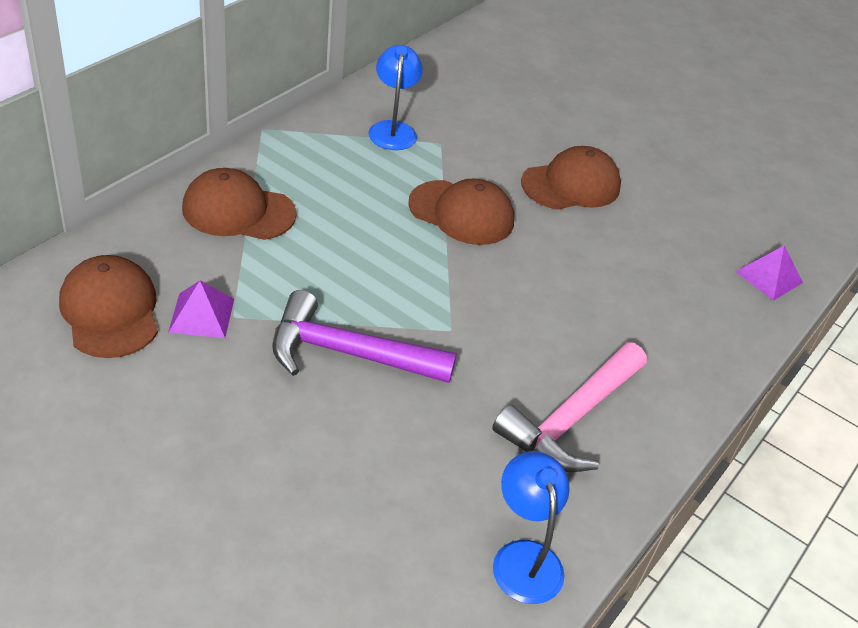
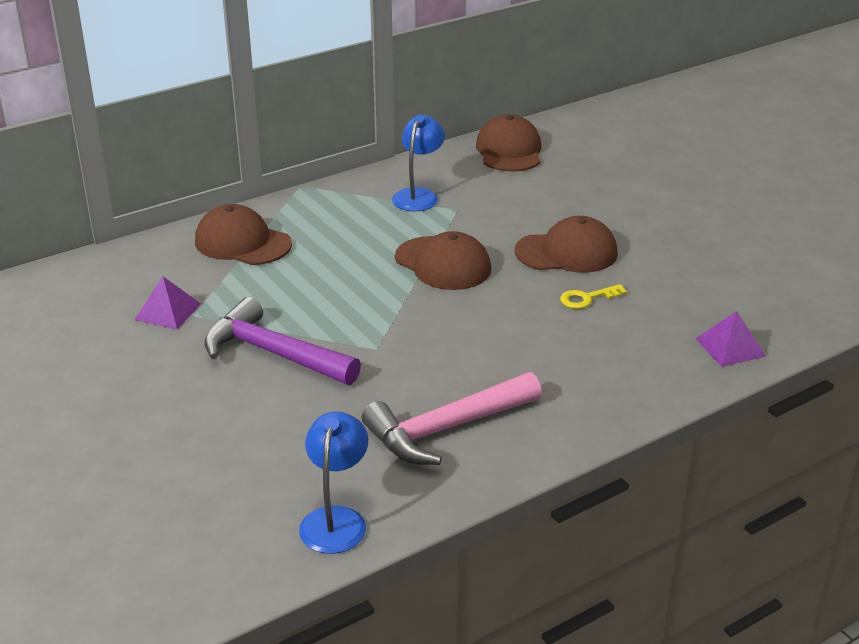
camera: 25 degrees right, 10 degrees down
(110, 311) = (97, 300): brown cap -> brown cap (509, 151)
(618, 237) = (587, 298): none -> yellow key

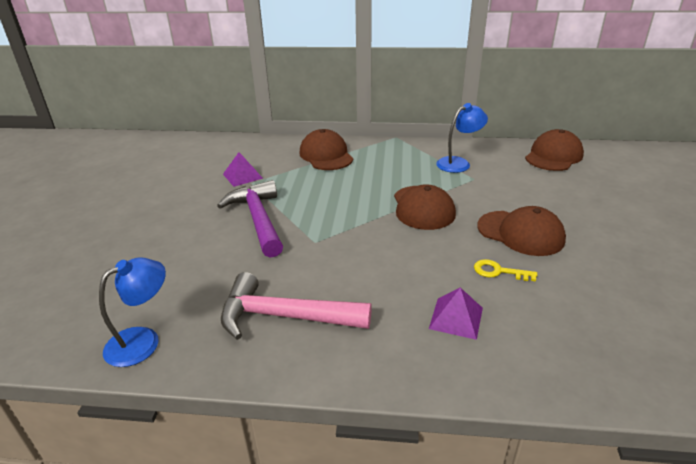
camera: 40 degrees right, 0 degrees up
(730, 347) = (586, 370): purple pyramid -> purple pyramid (456, 318)

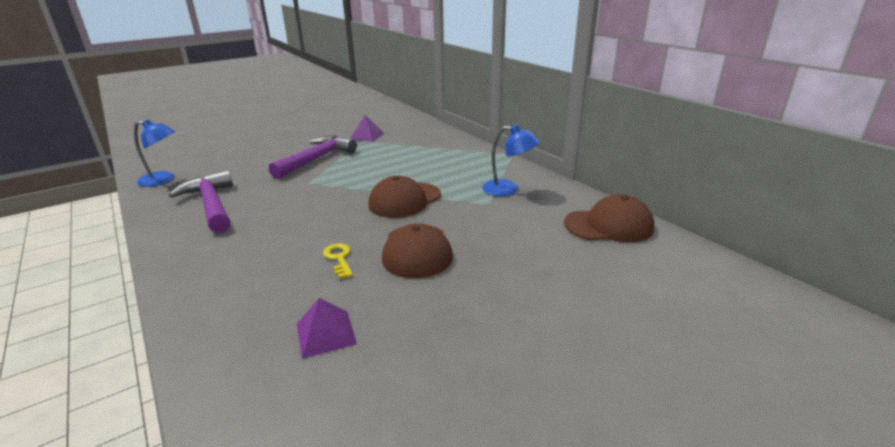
camera: 50 degrees right, 5 degrees down
(284, 316) = (211, 204): pink hammer -> purple hammer
(326, 155) = (436, 145): brown cap -> none
(456, 318) = (255, 260): purple pyramid -> purple pyramid (326, 333)

